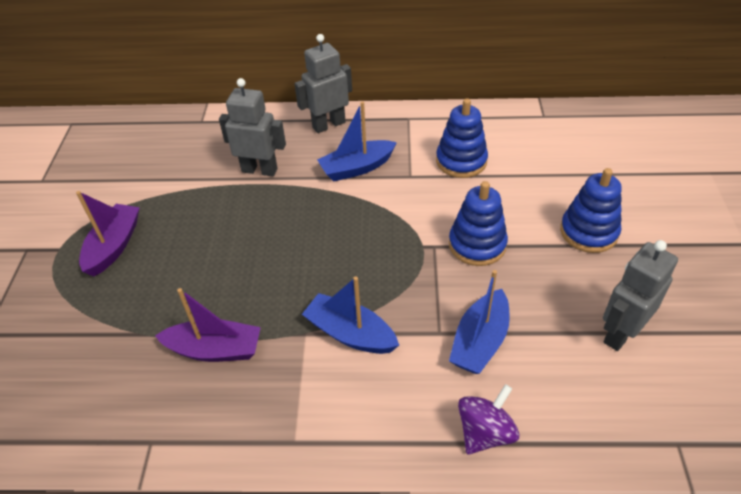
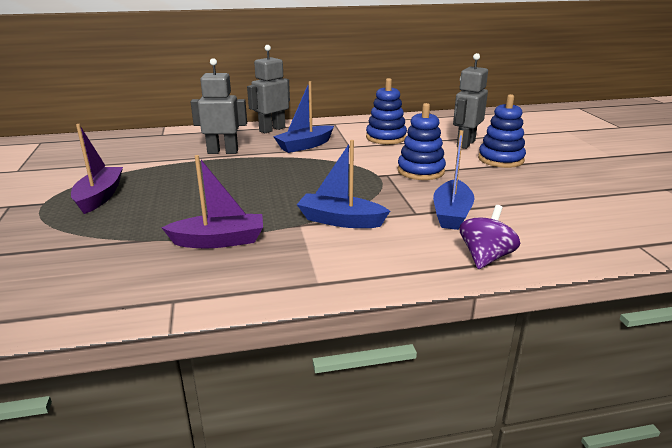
camera: 15 degrees left, 20 degrees down
(620, 333) = (556, 200): grey robot -> grey robot (465, 144)

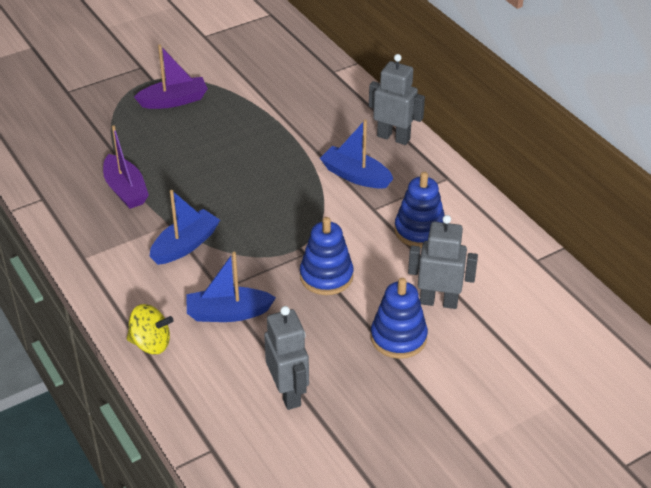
camera: 70 degrees right, 15 degrees up
(223, 152) = (306, 127): grey robot -> grey robot (288, 393)
(340, 220) = (185, 245): blue boat -> blue boat turned 45 degrees clockwise
(485, 257) = (151, 343): purple spinning top -> yellow spinning top

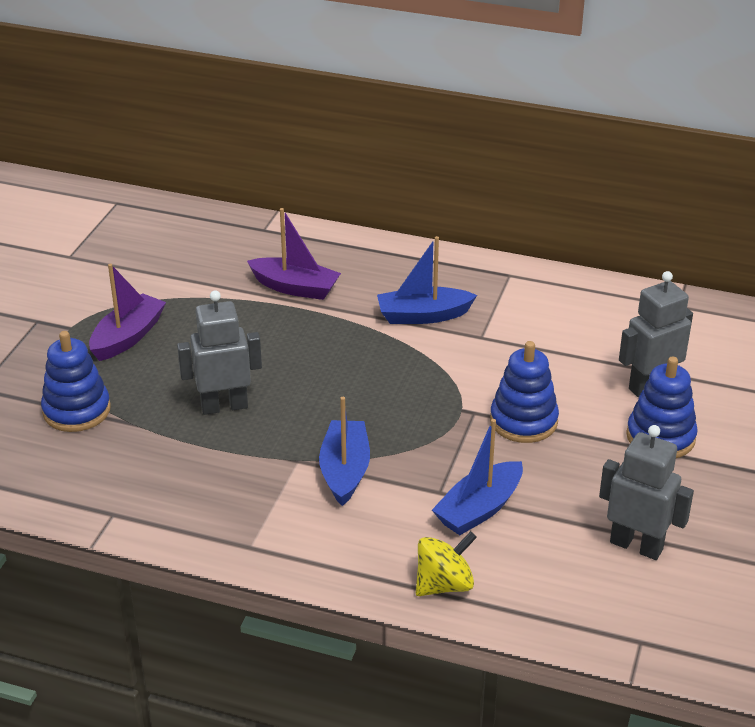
camera: 40 degrees left, 5 degrees down
(125, 190) = (201, 453): purple boat -> purple boat (295, 287)
(393, 137) = (410, 263): grey robot -> grey robot (224, 406)
(420, 231) = (549, 334): blue stacking toy -> blue stacking toy (77, 410)

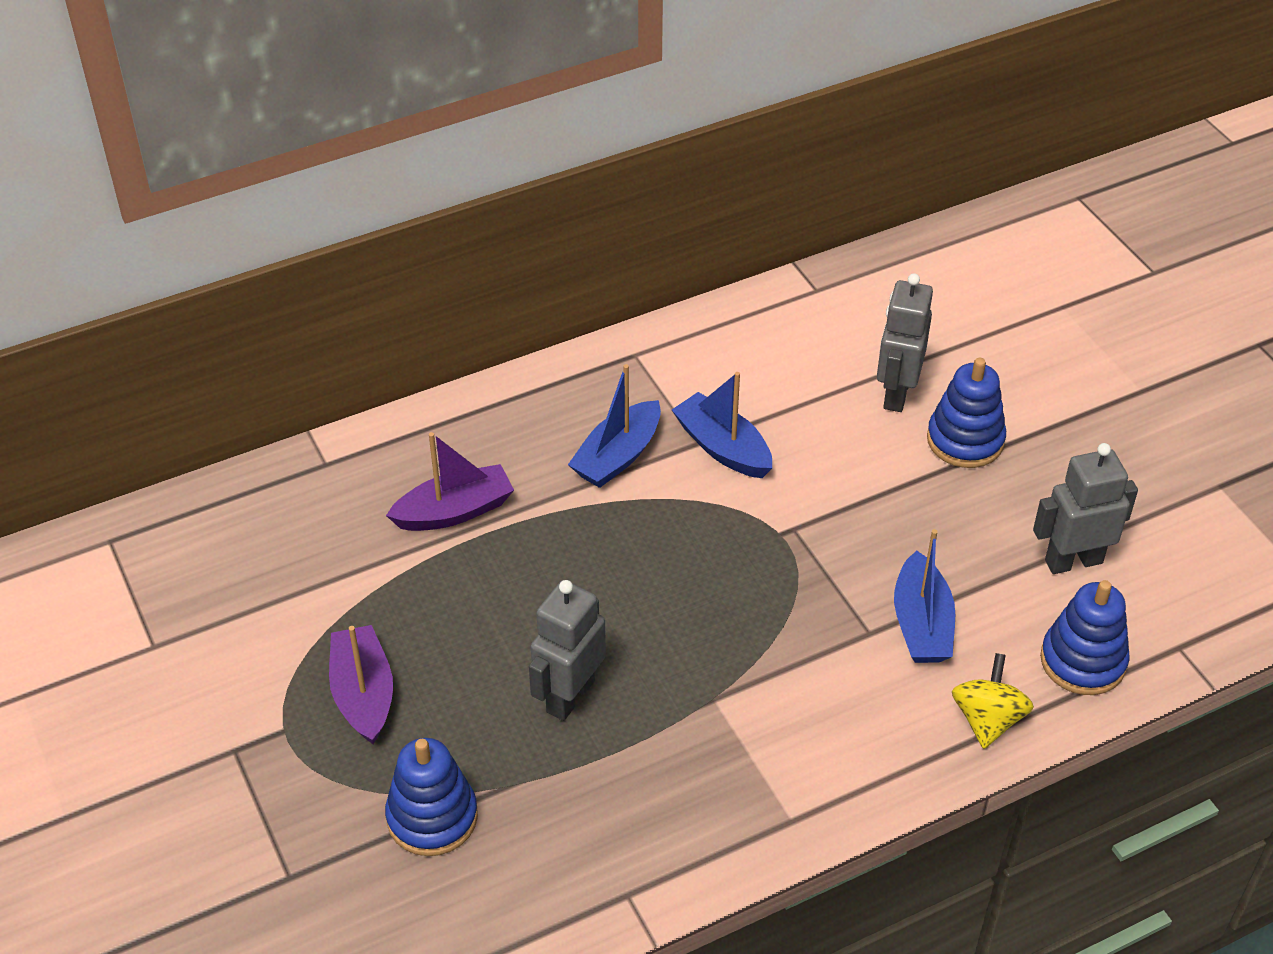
camera: 45 degrees left, 10 degrees up
(345, 471) = (768, 676): blue boat -> blue boat (723, 447)
(523, 421) = (844, 506): blue stacking toy -> blue stacking toy (1083, 661)

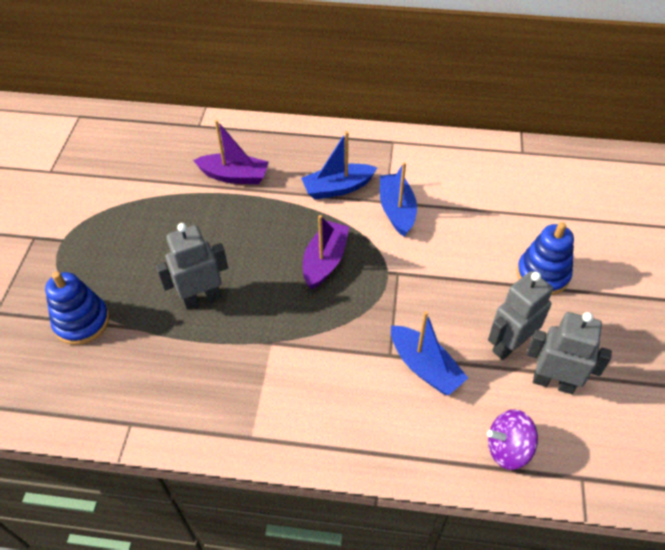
camera: 35 degrees right, 5 degrees up
(363, 694) = (111, 242): purple boat -> purple boat (325, 261)
(896, 393) = (522, 228): grey robot -> grey robot (509, 344)
(921, 624) = (425, 367): blue boat -> blue boat turned 75 degrees counterclockwise
(987, 719) = (416, 449): yellow spinning top -> none
(1083, 661) = (508, 448): blue stacking toy -> purple spinning top

